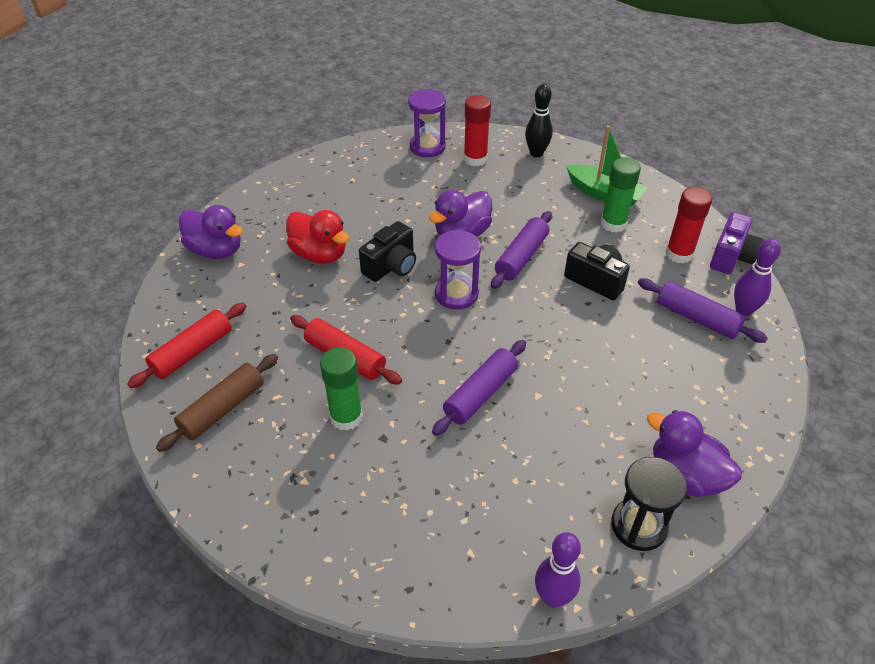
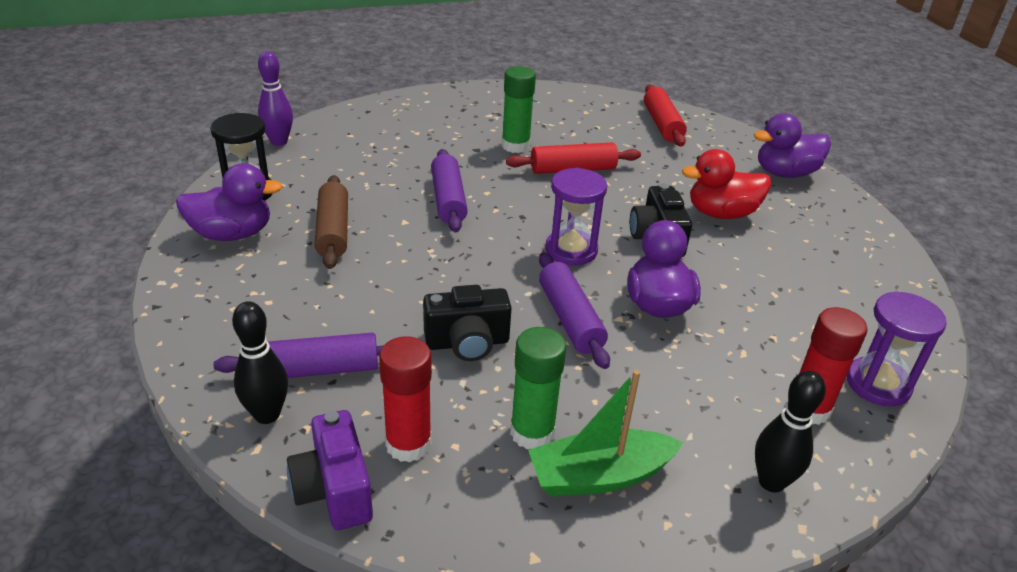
camera: 130 degrees right, 10 degrees down
(223, 409) = (589, 115): brown rolling pin -> brown rolling pin (333, 231)
(743, 310) = (267, 414): purple bowling pin -> black bowling pin

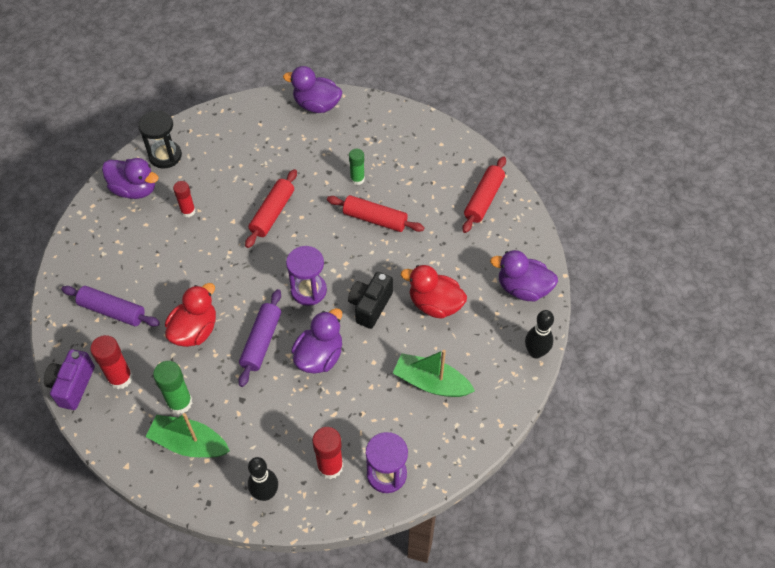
camera: 35 degrees right, 20 degrees up
(267, 414) = (73, 327): black bowling pin -> black bowling pin (535, 352)
(279, 142) = (212, 113): purple bowling pin -> none
(333, 231) = (188, 211): brown rolling pin -> red glue stick
(403, 105) = (316, 105): none -> purple duck
(448, 200) = (272, 213): purple rolling pin -> red rolling pin
(467, 343) = (195, 330): black camera -> red duck
(515, 146) = (357, 179): green glue stick -> green glue stick, size x0.67
(806, 278) = (431, 382): none -> green boat

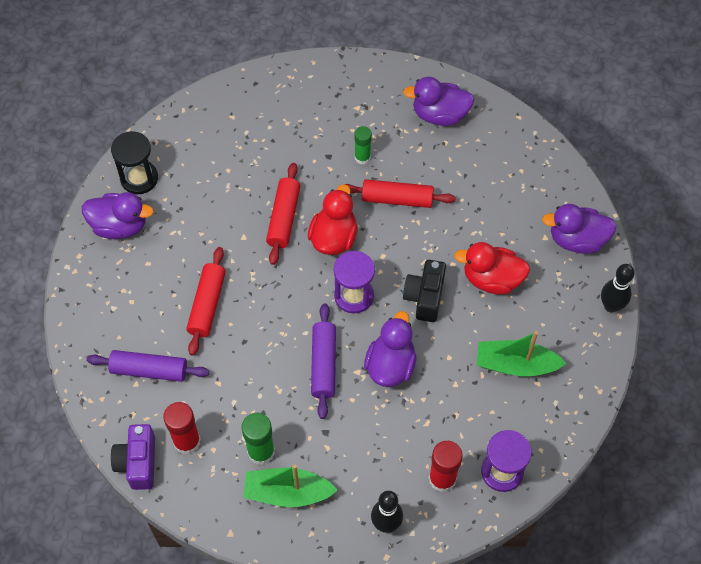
camera: 15 degrees left, 5 degrees up
(188, 211) = (189, 237): red glue stick -> none
(195, 330) = (247, 370): red duck -> red duck (334, 237)
(316, 105) = (287, 80): purple duck -> purple duck (439, 115)
(483, 199) = (505, 150): red rolling pin -> red rolling pin (207, 305)

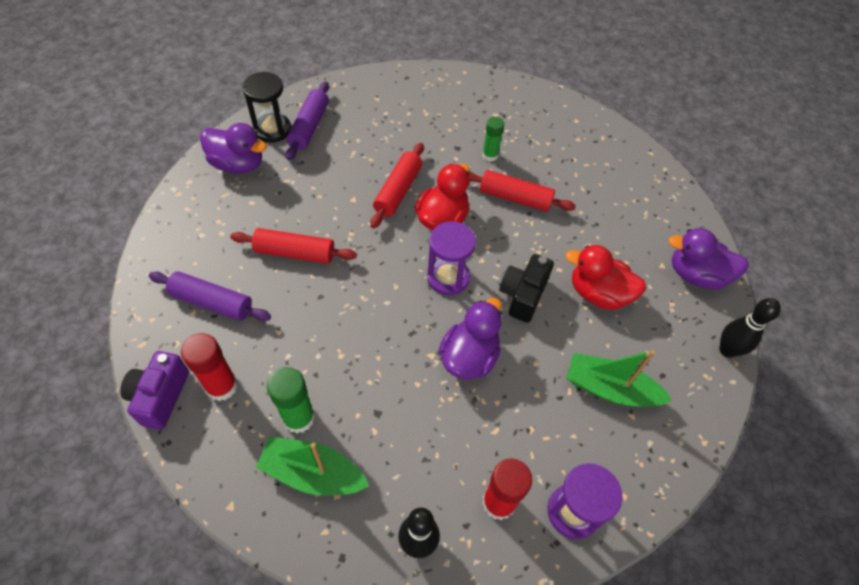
camera: 10 degrees right, 5 degrees down
(207, 305) = (295, 252): red rolling pin -> red rolling pin turned 75 degrees clockwise
(323, 364) = (396, 339): purple rolling pin -> purple rolling pin (309, 127)
(439, 115) = (573, 135): purple duck -> none

